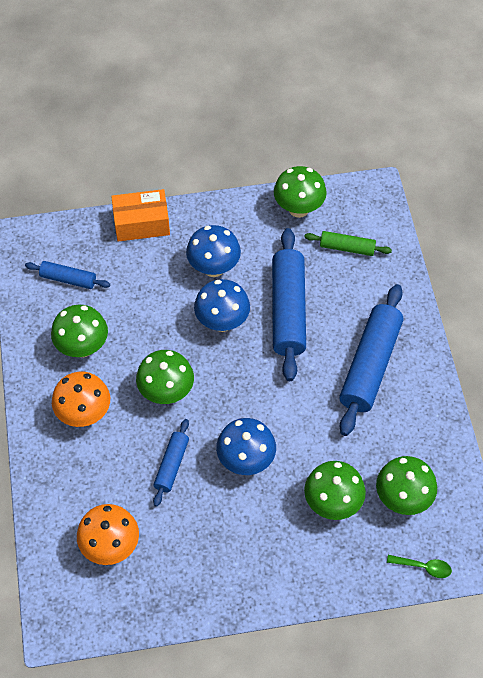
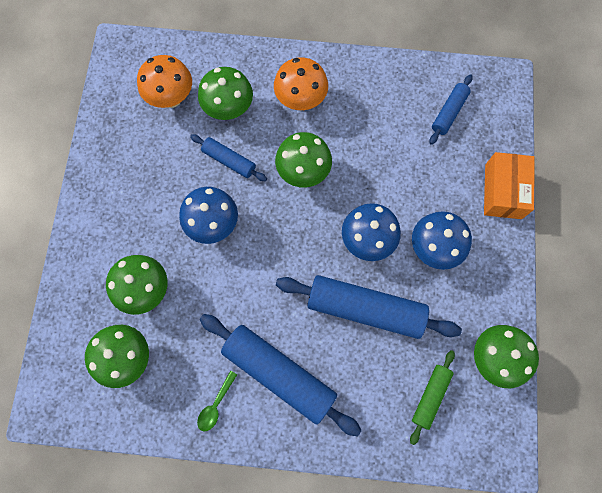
camera: 105 degrees right, 15 degrees up
(83, 347) = (370, 111): green mushroom -> green mushroom (229, 109)
(423, 567) = (56, 354): green spoon -> green spoon (215, 405)

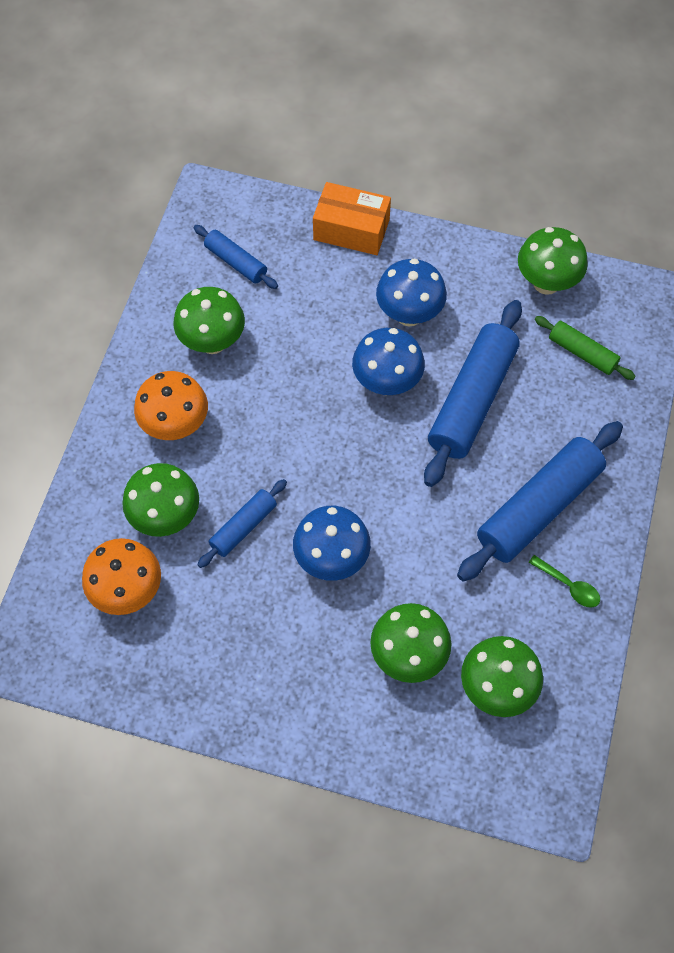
camera: 80 degrees left, 10 degrees down
(303, 172) = (280, 439): green mushroom -> green mushroom (212, 342)

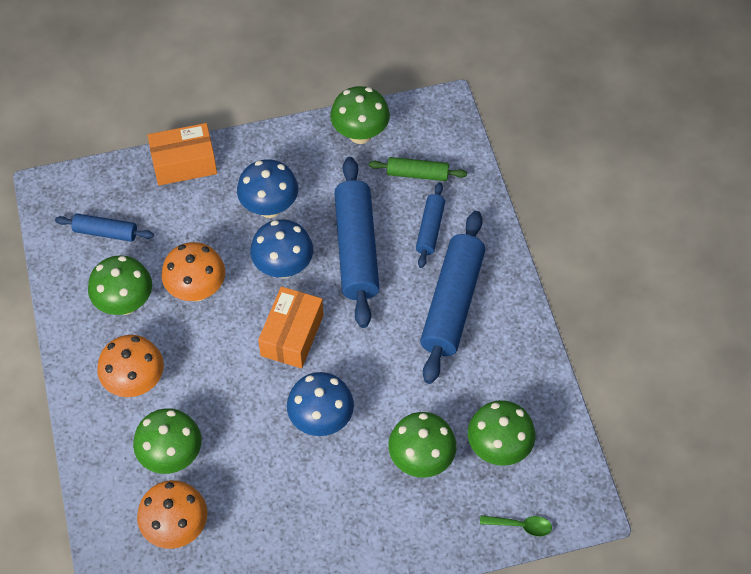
camera: 30 degrees left, 5 degrees down
(243, 527) = (238, 432): blue rolling pin -> blue rolling pin (430, 229)
(288, 363) = (197, 290): none -> orange mushroom
(354, 456) = (292, 335): none -> orange box
(568, 586) = (506, 348): green spoon -> green spoon (520, 526)

